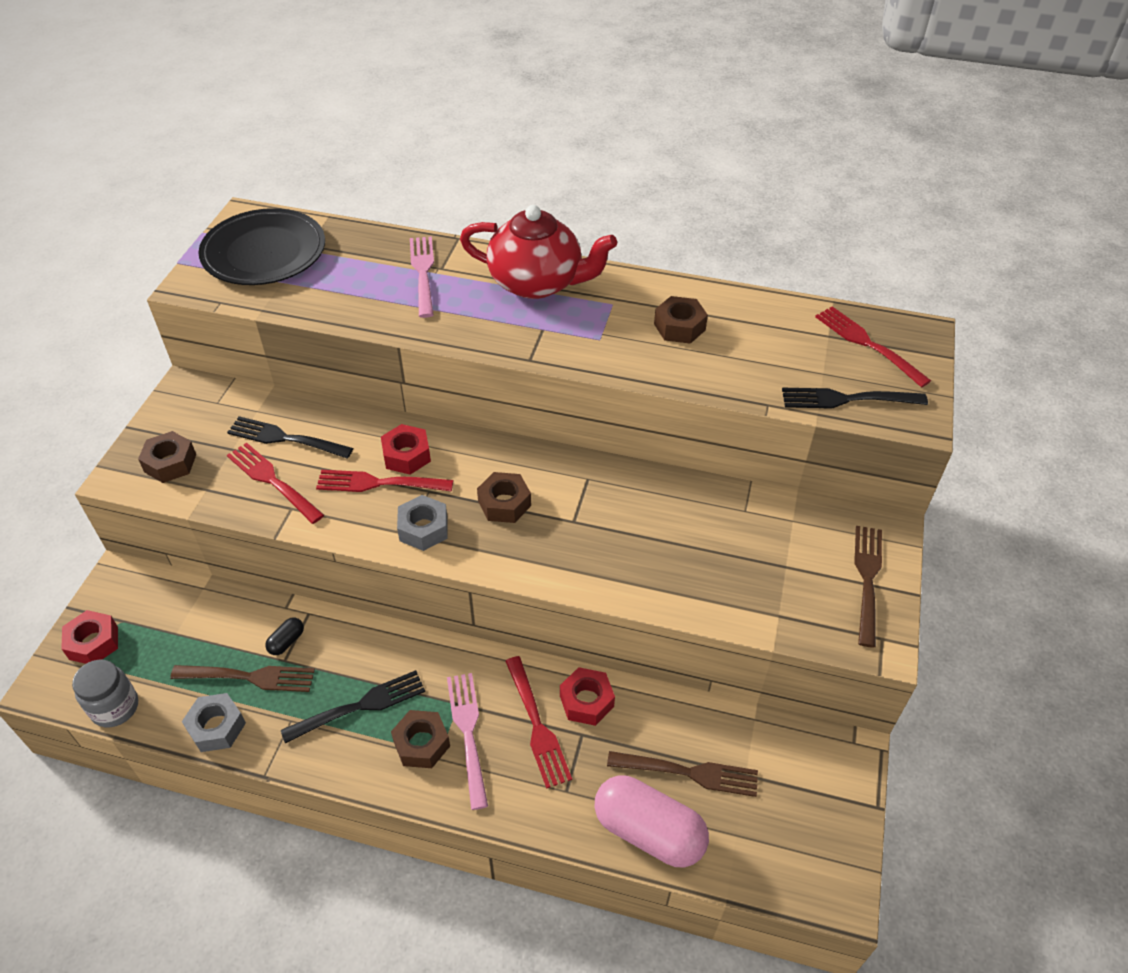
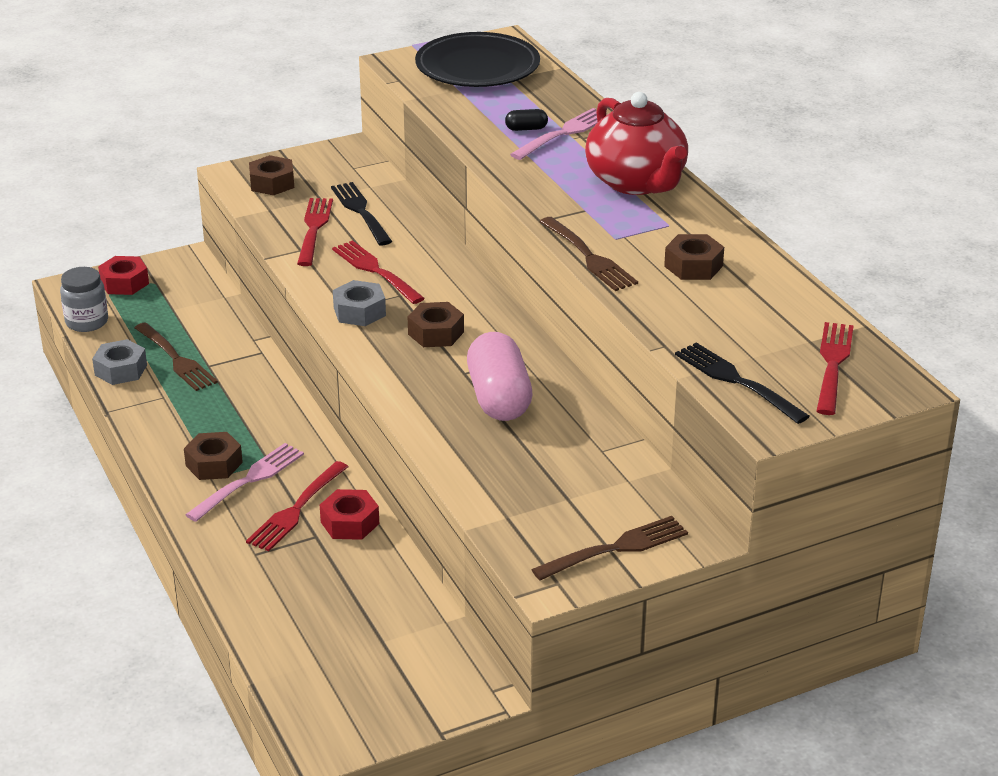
camera: 50 degrees right, 15 degrees down
(286, 641) = (225, 357): black capsule -> black capsule (526, 129)
(359, 707) = (210, 419): black fork -> none
(407, 455) = (420, 267): red nut -> none
(648, 831) = (267, 613): pink capsule -> pink capsule (499, 398)
(688, 773) = (346, 608): brown fork -> brown fork (588, 256)

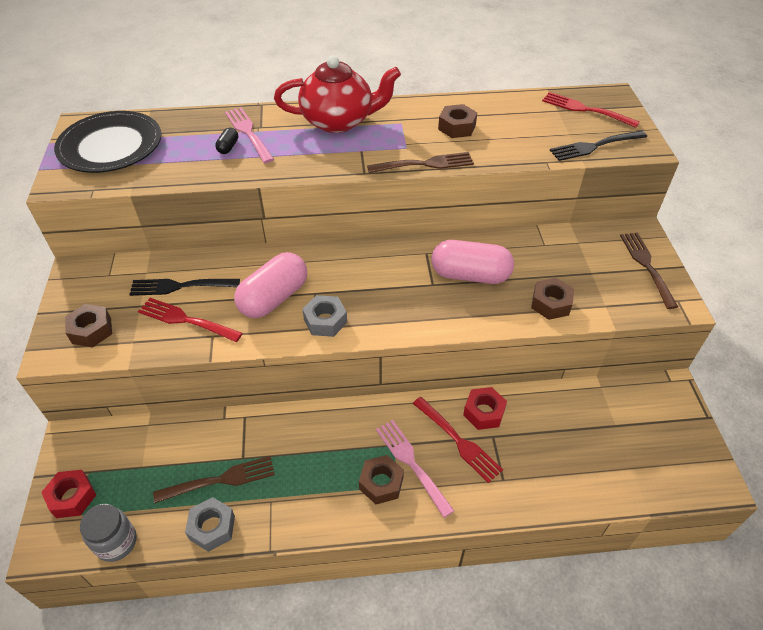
camera: 70 degrees left, 15 degrees up
(376, 271) = (274, 298): red fork -> pink capsule
(436, 333) = (376, 286): brown nut -> brown nut (551, 303)

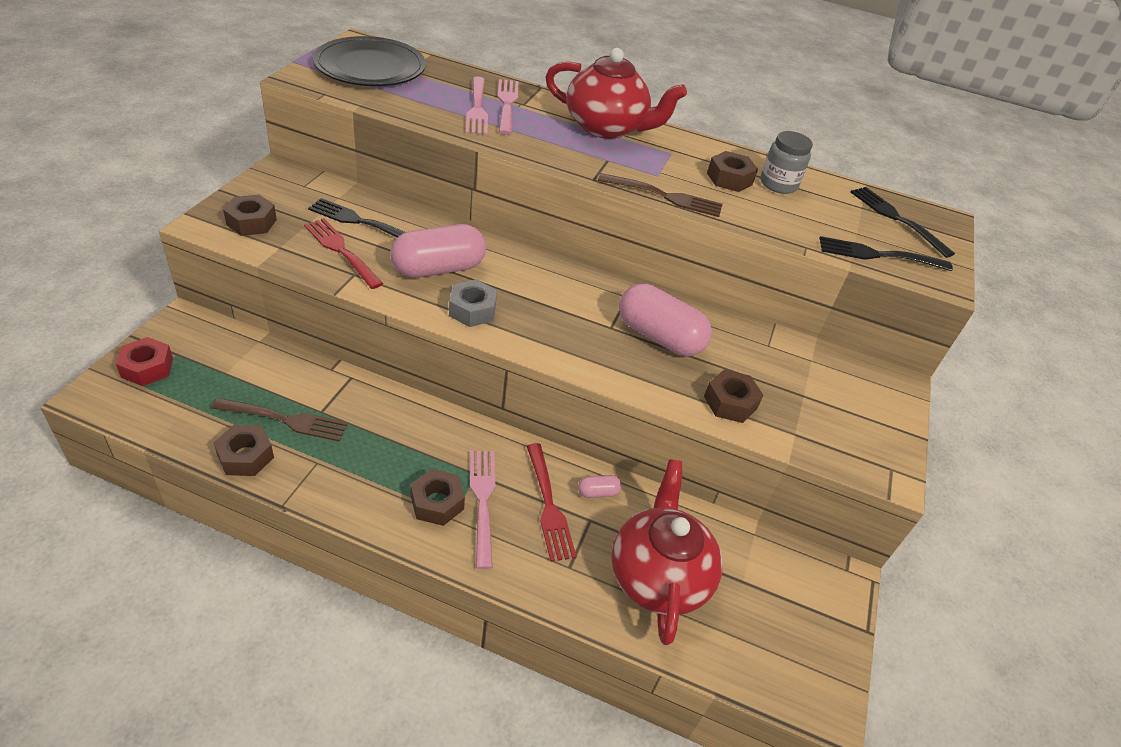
camera: 20 degrees right, 5 degrees down
(116, 542) = (154, 424): grey jar -> grey jar (778, 184)
(212, 527) = (246, 456): grey nut -> brown nut
(228, 147) = (477, 108): black capsule -> pink fork
(484, 412) = (598, 492): red nut -> pink capsule
(563, 452) = (658, 576): none -> red teapot
(586, 110) = (897, 219): red fork -> black fork
(647, 266) = (879, 419): brown fork -> none

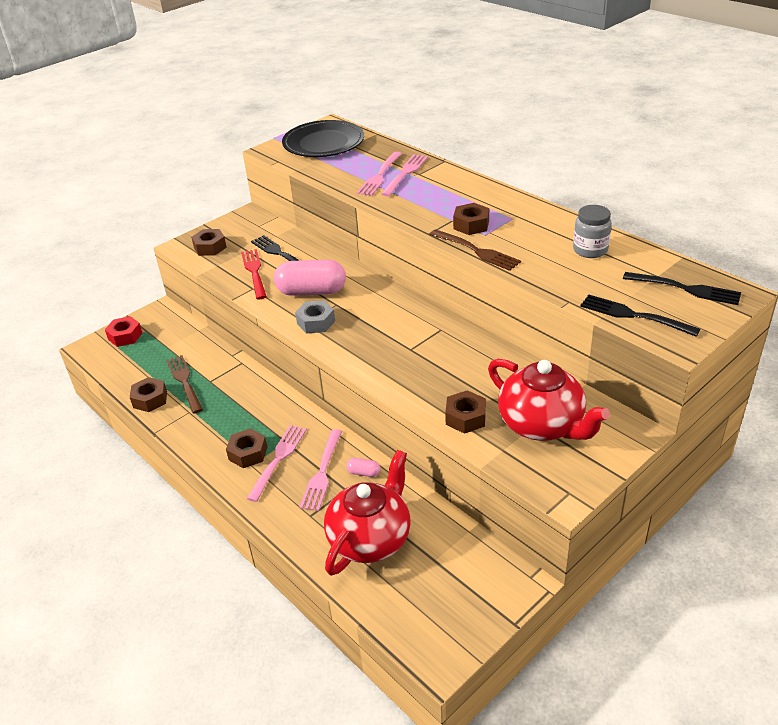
camera: 35 degrees right, 5 degrees down
(284, 420) = (185, 382): brown fork -> brown fork turned 150 degrees counterclockwise
(548, 504) = (322, 472): red fork -> pink fork
(606, 128) = (473, 195): red teapot -> red teapot (542, 425)
(659, 337) = (444, 362): pink capsule -> none
(729, 179) = (547, 242): brown nut -> brown nut (471, 225)
(897, 219) = (685, 289): black fork -> black fork turned 120 degrees clockwise

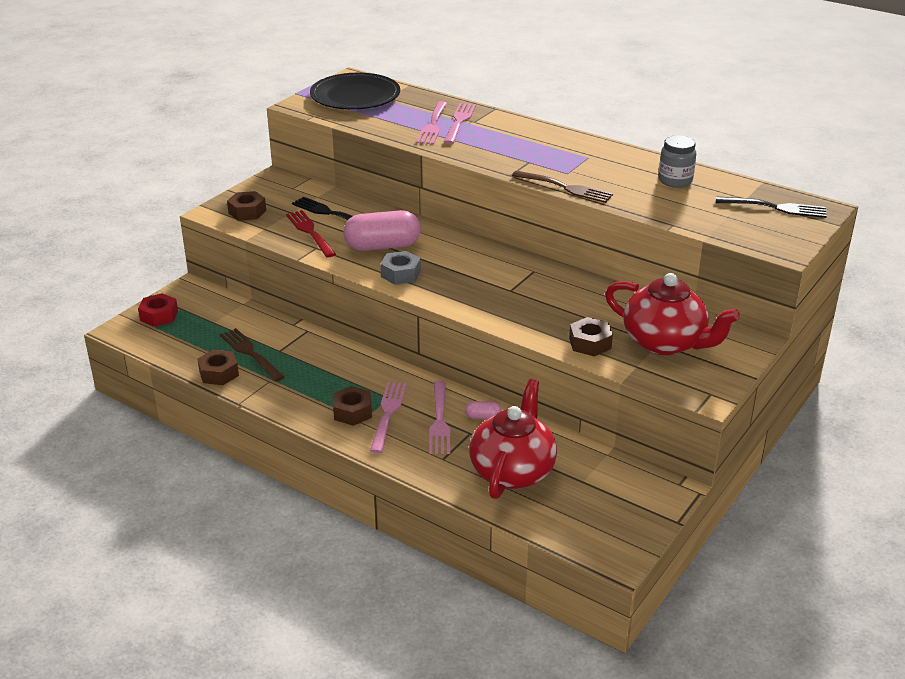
camera: 15 degrees left, 5 degrees down
(471, 225) = (549, 165): brown nut -> none
(634, 315) = (737, 232): black fork -> none

